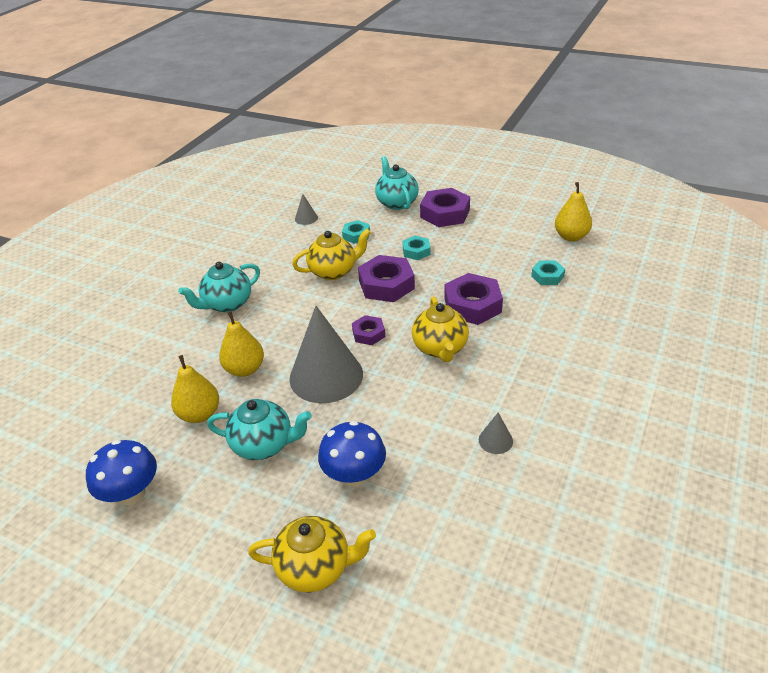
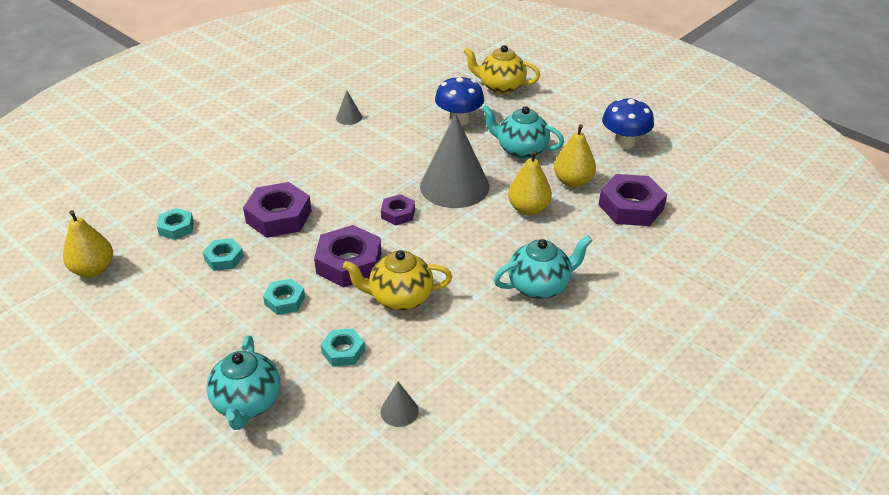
camera: 165 degrees left, 0 degrees up
(440, 348) = (341, 185): yellow teapot -> none
(445, 213) = (199, 356): purple nut -> purple nut (631, 207)
(485, 265) = (224, 258): none -> turquoise nut

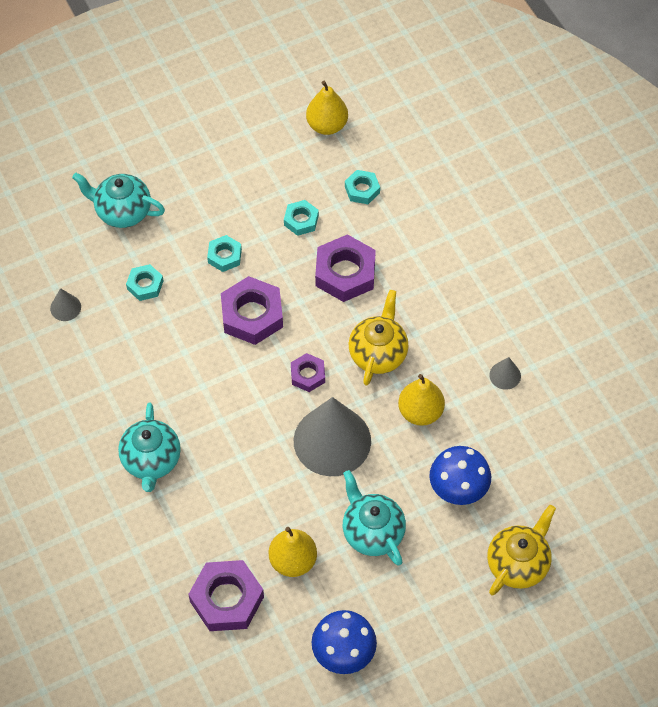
camera: 110 degrees right, 20 degrees up
(399, 298) = (188, 342): yellow teapot -> yellow teapot (378, 353)
(521, 150) = (372, 532): turquoise teapot -> turquoise teapot turned 75 degrees counterclockwise
(528, 209) = (265, 497): yellow pear -> yellow pear (420, 412)

